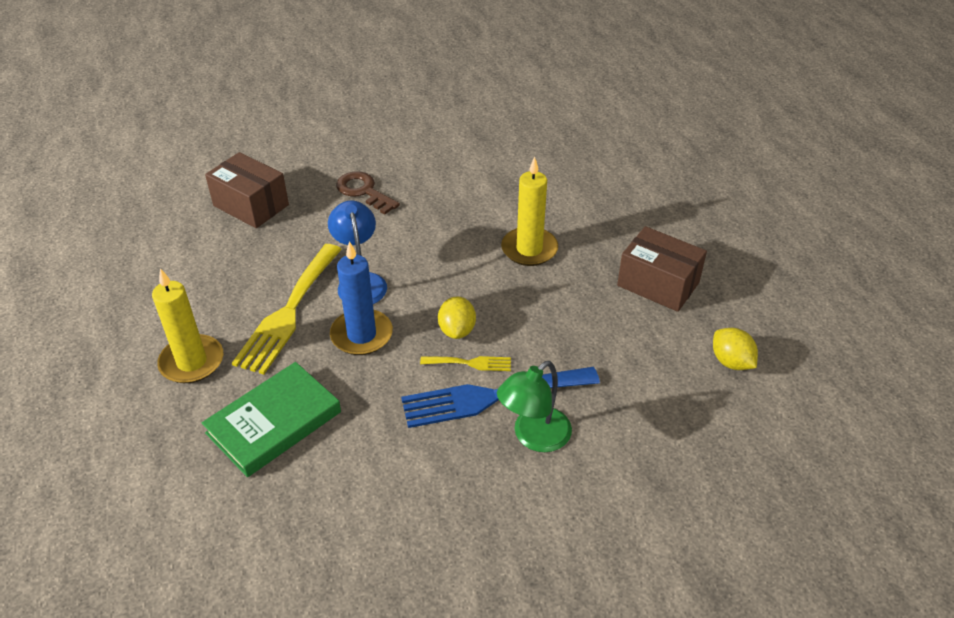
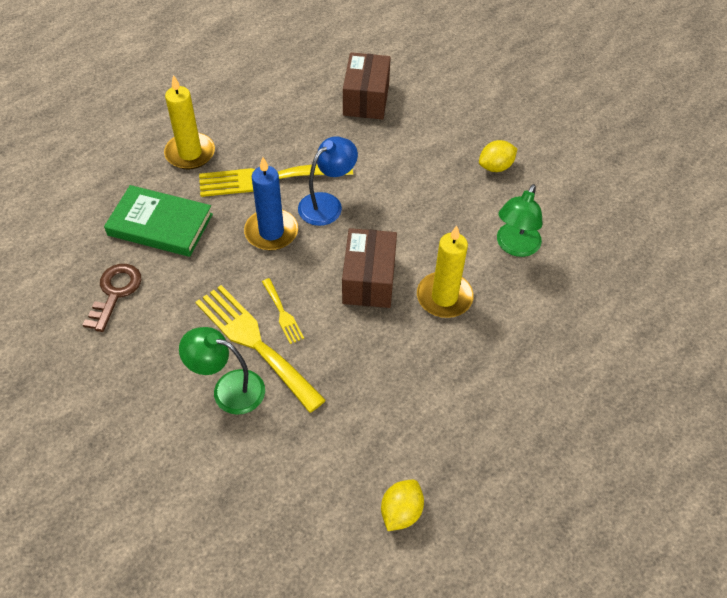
camera: 60 degrees right, 10 degrees up
(364, 191) = (433, 155): brown key -> brown key (115, 293)
(457, 330) = (313, 289): yellow lemon -> yellow lemon (495, 167)
(491, 397) = (255, 343): blue fork -> yellow fork
(507, 188) = (515, 247): none -> green lamp
(658, 284) = (467, 415): brown box -> brown box (369, 280)

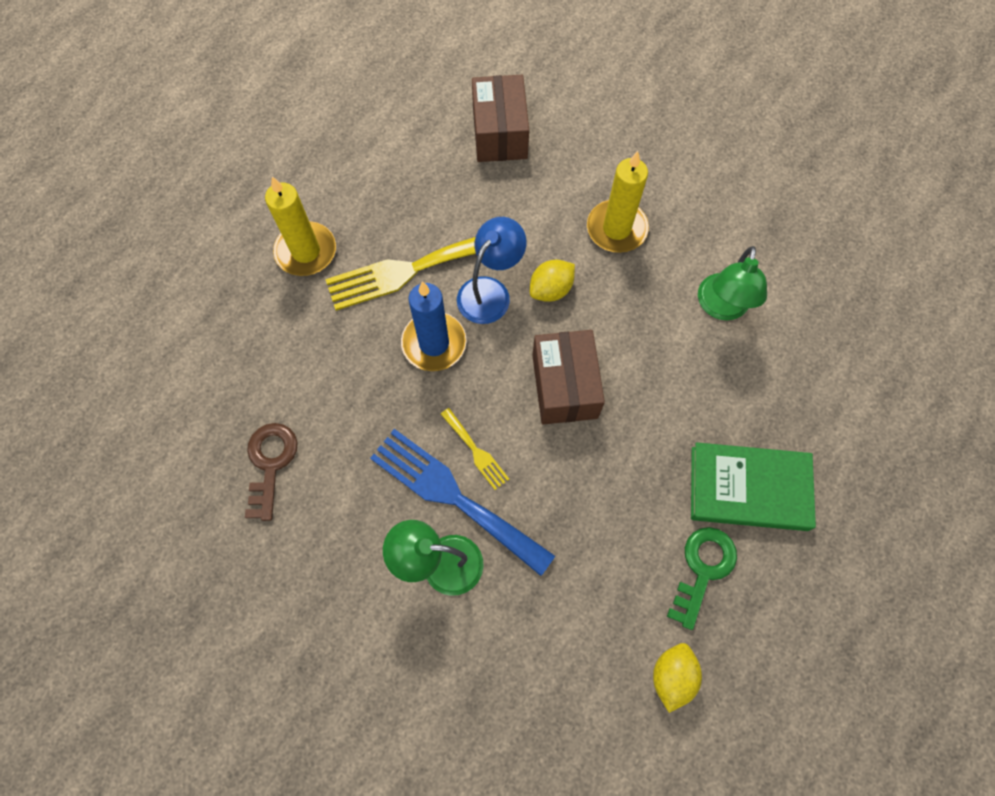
camera: 10 degrees left, 15 degrees up
(160, 225) = (298, 359): green book -> green book (748, 488)
(255, 343) = (454, 497): yellow fork -> blue fork
(444, 297) = (656, 391): yellow candle -> yellow candle (616, 229)
(449, 435) = (702, 569): none -> green key
(495, 167) = (675, 201): yellow lemon -> yellow lemon (551, 289)

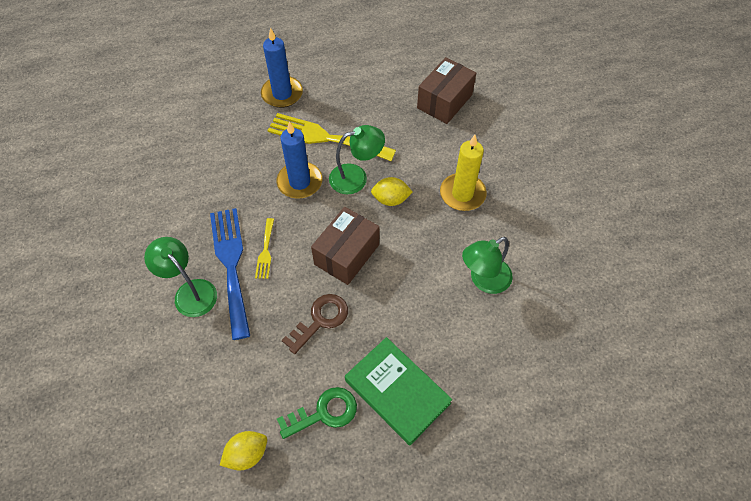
camera: 40 degrees right, 10 degrees down
(270, 464) = (162, 181): brown key -> brown key (320, 320)
(306, 251) = (282, 94): yellow candle -> blue candle
(490, 291) = (356, 177): blue lamp -> green lamp

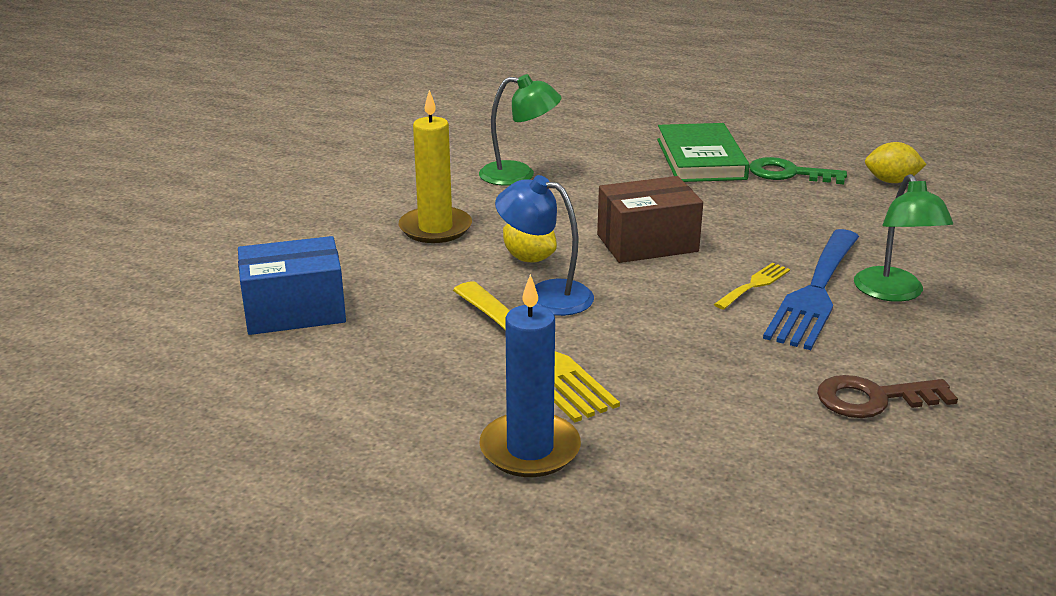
camera: 140 degrees left, 30 degrees down
(300, 182) = (634, 325): blue candle -> none
(320, 320) = (735, 216): brown key -> brown key (874, 399)
(356, 177) = (545, 295): green lamp -> blue lamp
(444, 101) = (295, 311): brown box -> blue box

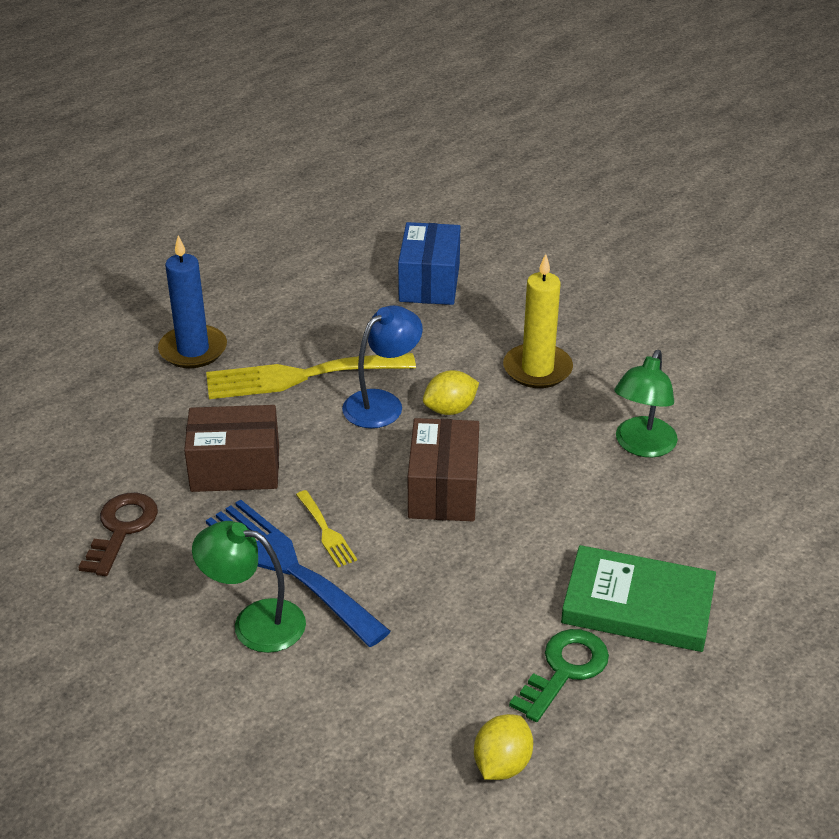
camera: 110 degrees right, 10 degrees up
(719, 355) = (235, 469): none -> brown box

